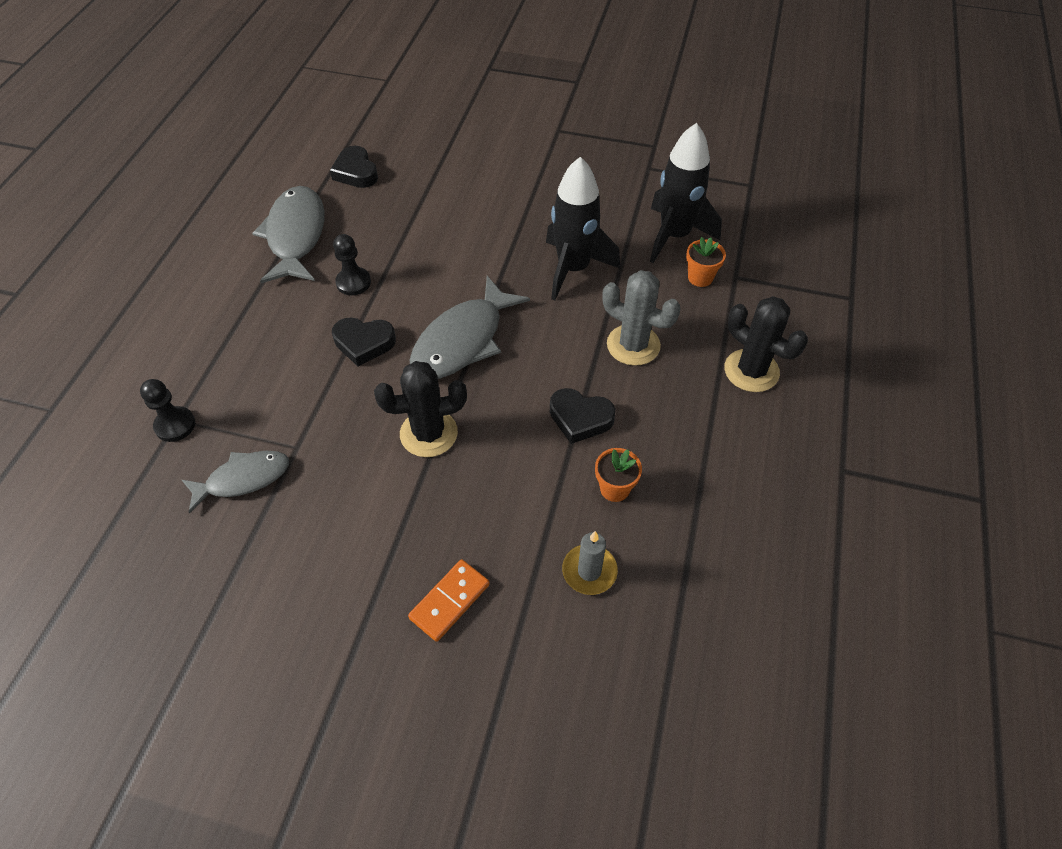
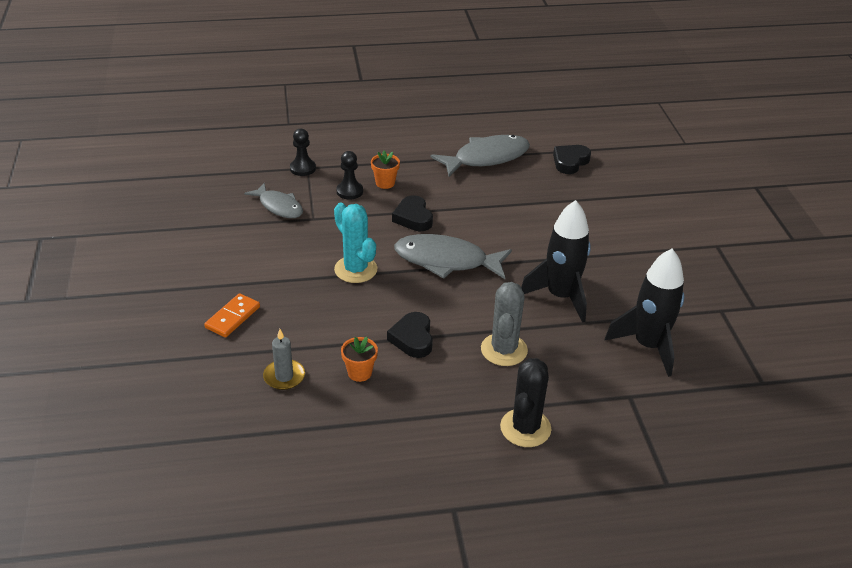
camera: 65 degrees right, 15 degrees down
(353, 282) = (463, 196): black pawn -> black pawn (349, 191)
(428, 433) = (355, 269): black cactus -> turquoise cactus
(450, 601) = (233, 317): orange domino -> orange domino turned 75 degrees counterclockwise
(700, 277) = (610, 373): orange flower pot -> orange flower pot (385, 183)

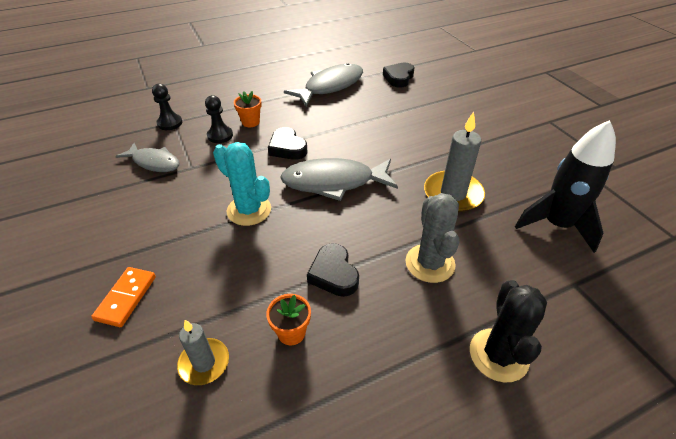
camera: 15 degrees left, 5 degrees up
(560, 296) = (453, 194): black rocket -> grey candle

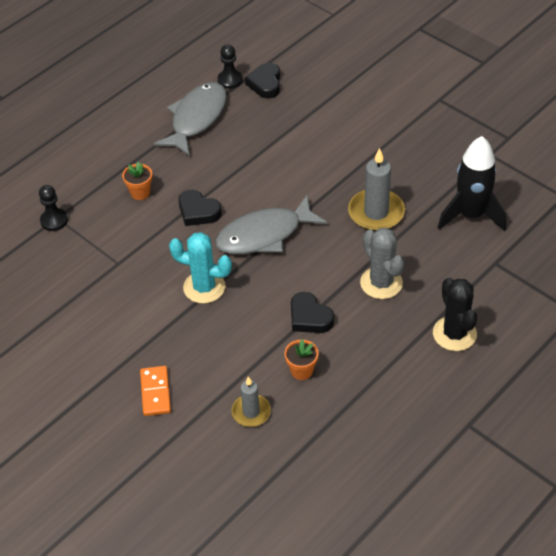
camera: 20 degrees left, 5 degrees up
(154, 162) = (76, 270): grey fish -> none
(220, 135) = (119, 219): black pawn -> black pawn (230, 80)

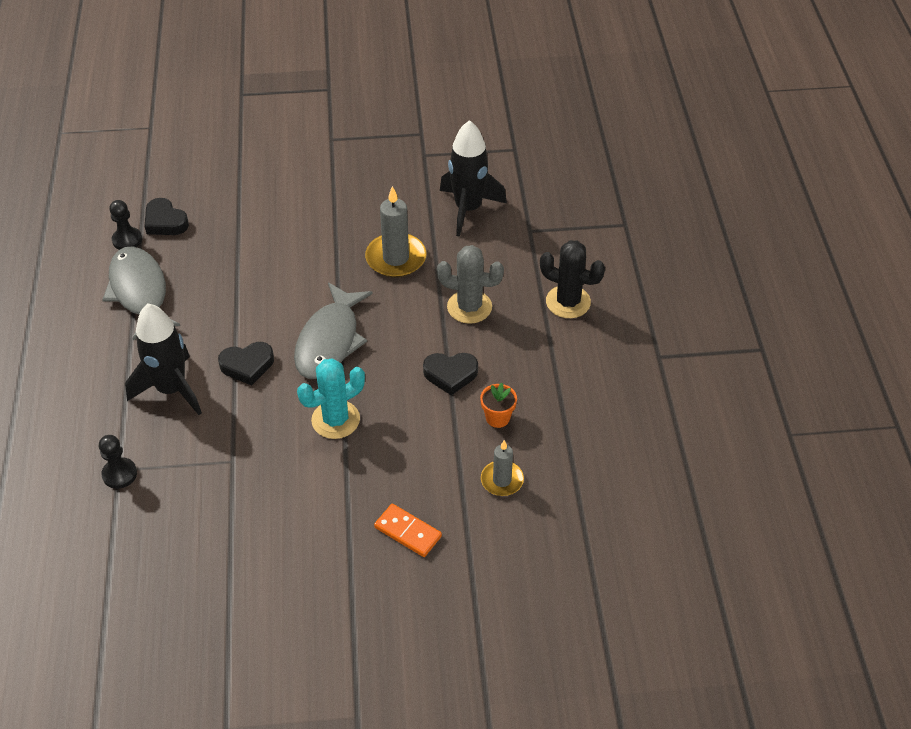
camera: 50 degrees left, 0 degrees up
(140, 192) = (171, 389): orange flower pot -> black rocket

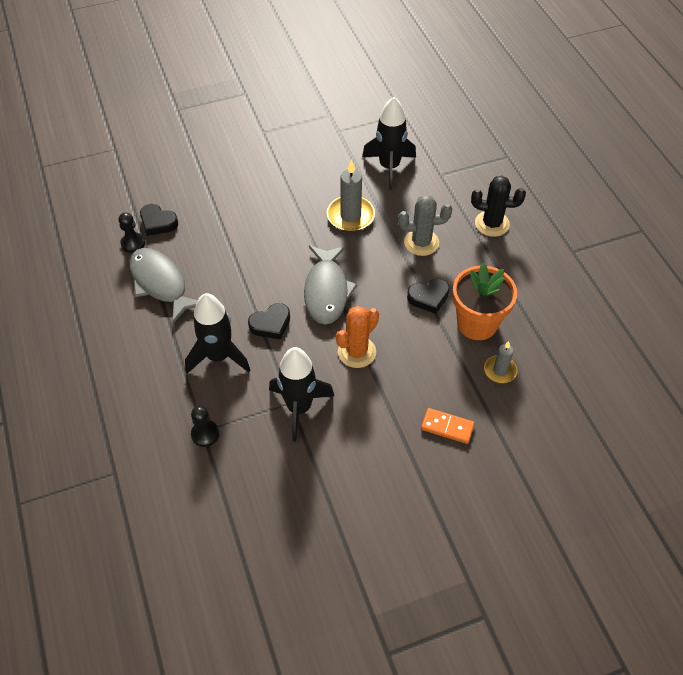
camera: 15 degrees left, 5 degrees up
(240, 469) = (299, 408): none -> black rocket
(335, 420) = (357, 352): turquoise cactus -> orange cactus
(497, 418) = (477, 323): orange flower pot -> orange flower pot, size x2.17

